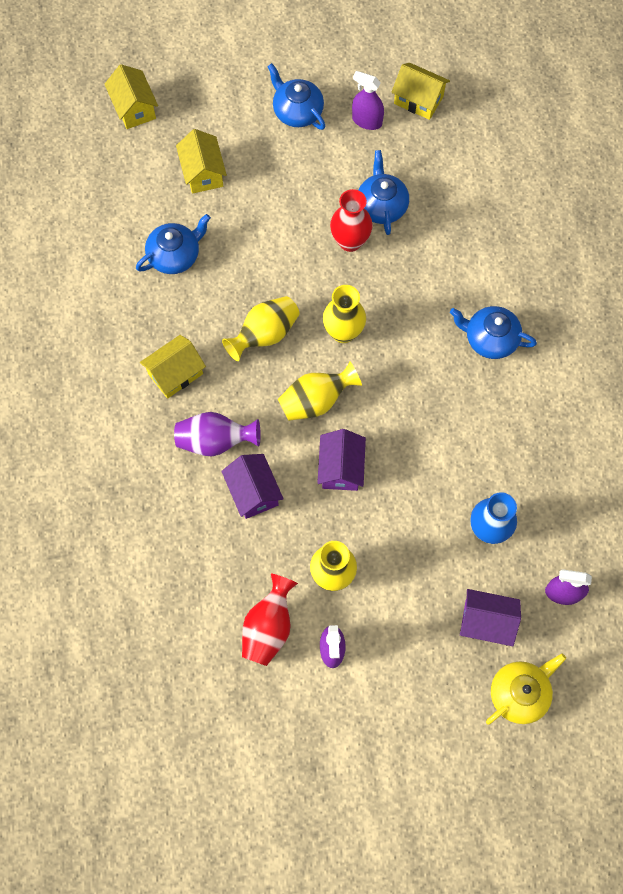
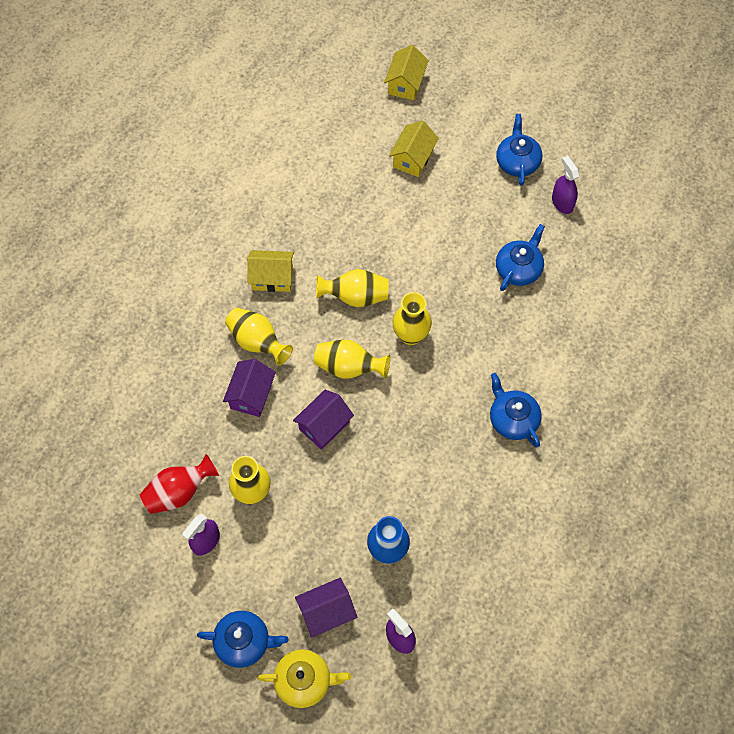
camera: 40 degrees right, 5 degrees down
(175, 255) = (343, 200): blue teapot -> blue teapot (244, 642)
(215, 441) = (257, 342): purple vase -> yellow vase
(350, 241) = (473, 277): red vase -> none
(418, 100) = (614, 214): yellow house -> none
(486, 622) = (326, 612): purple house -> purple house turned 75 degrees counterclockwise

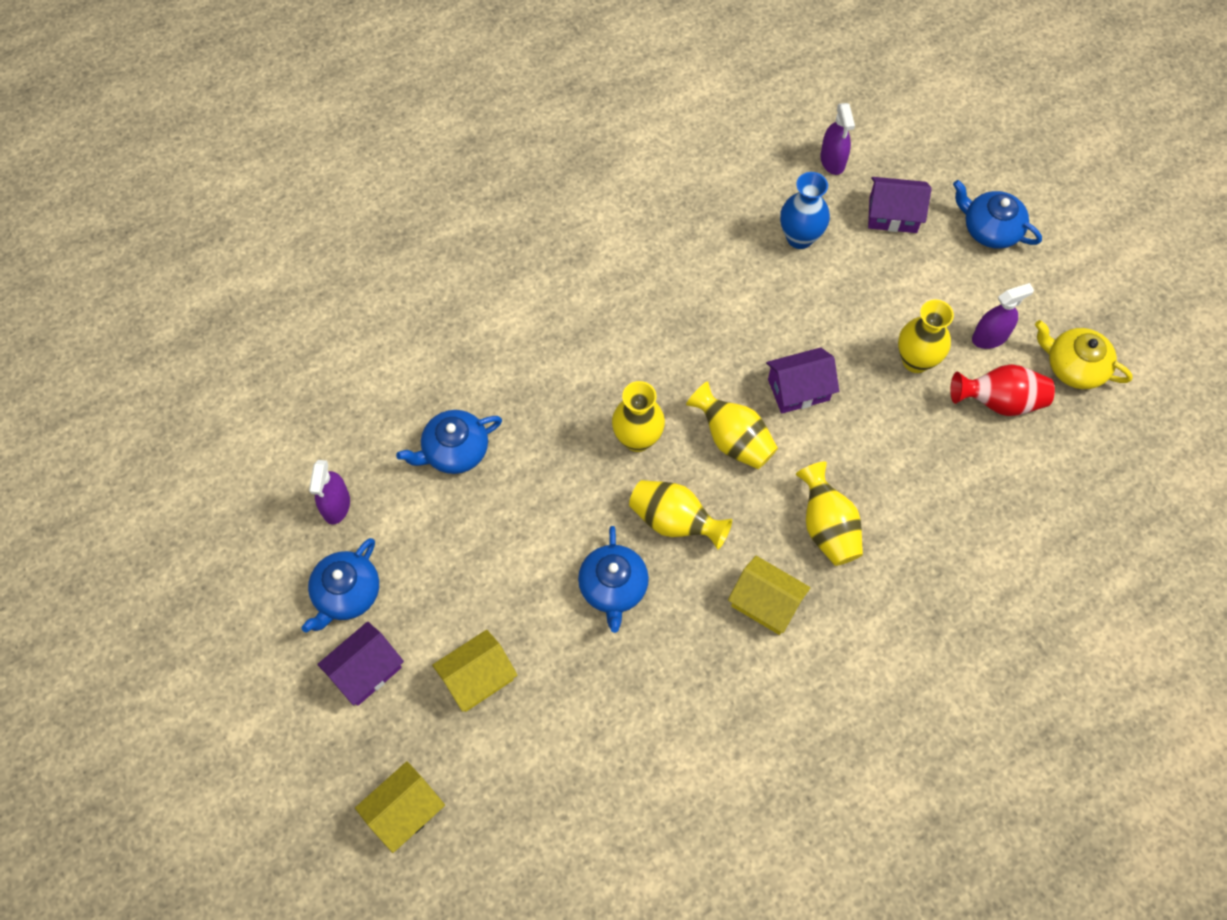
camera: 150 degrees left, 0 degrees up
(251, 395) = (866, 466): purple house -> purple house (366, 671)
(304, 680) = (945, 171): yellow teapot -> yellow teapot (1074, 366)
(512, 419) = (586, 292): blue teapot -> blue teapot (613, 587)

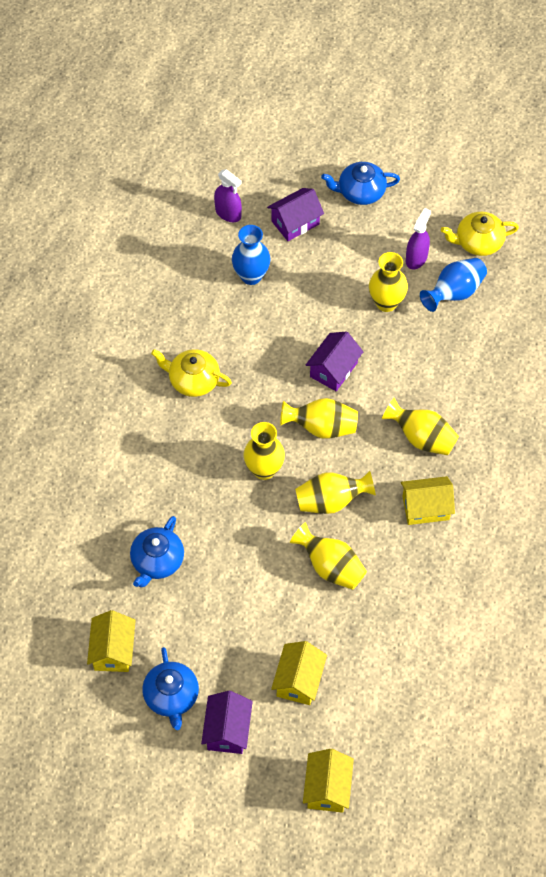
camera: 40 degrees left, 5 degrees down
(336, 505) = (113, 650): purple spray bottle -> yellow house
(613, 587) = (330, 567): blue teapot -> yellow vase
(649, 300) = (193, 380): none -> yellow teapot
(999, 401) = (454, 293): red vase -> blue vase

